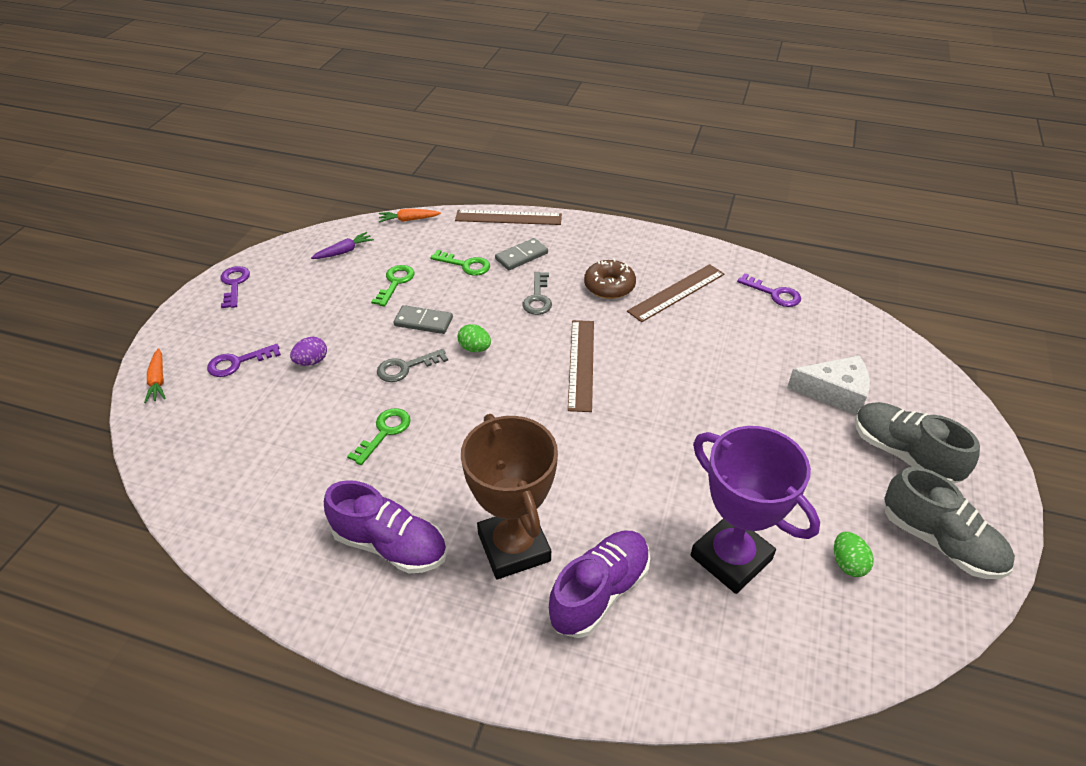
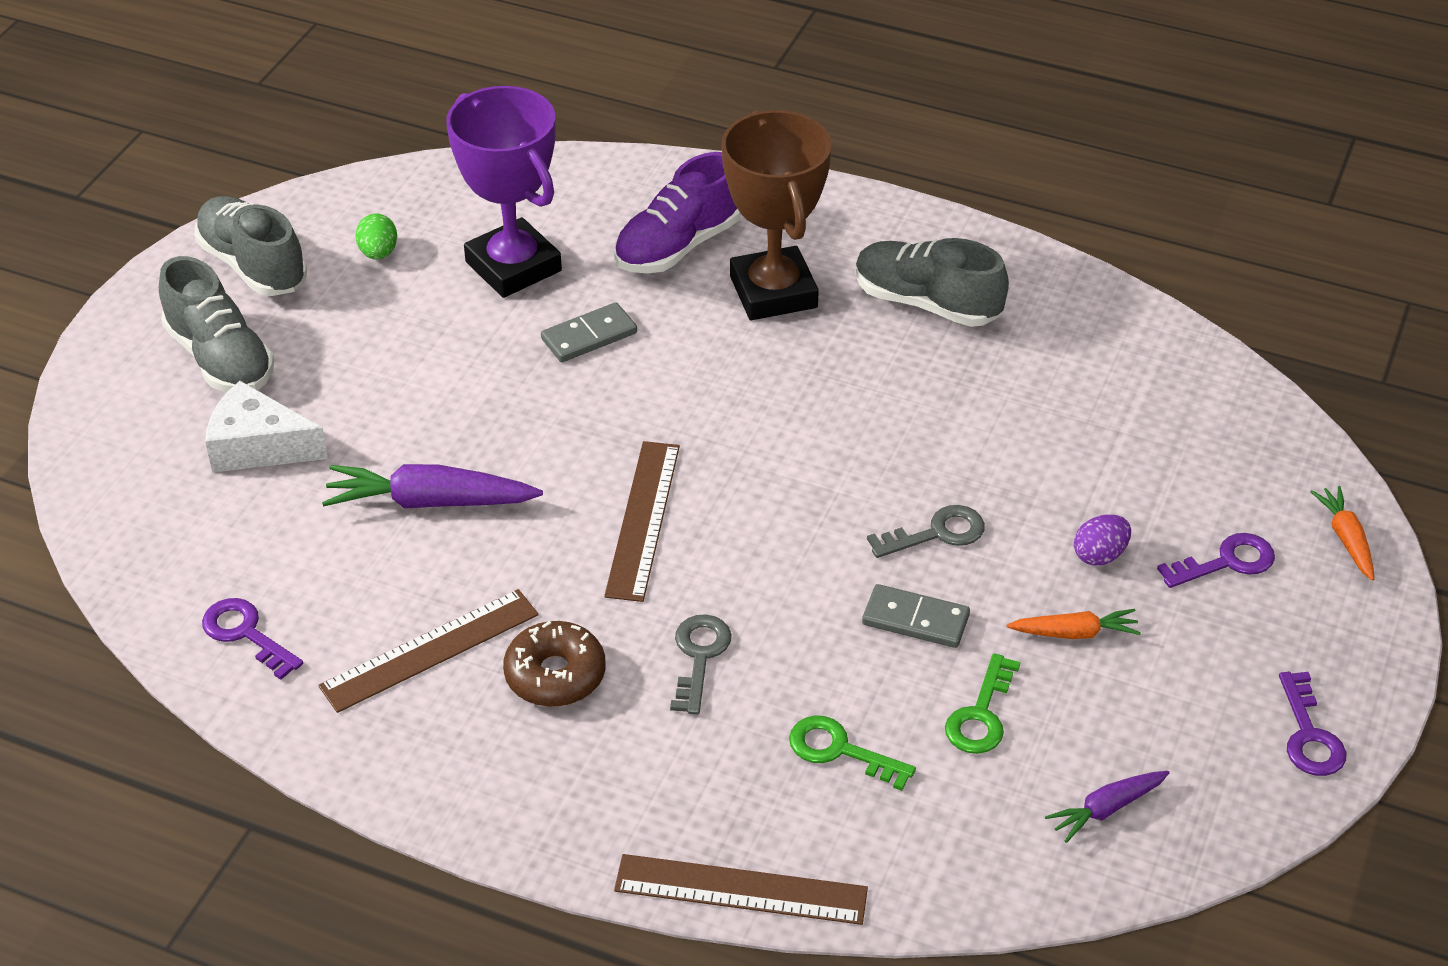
camera: 175 degrees left, 0 degrees up
(385, 432) = (955, 435): green key -> none
(390, 545) = (926, 303): purple shoe -> grey shoe
(409, 220) = (976, 900): orange carrot -> orange carrot (1074, 633)
(475, 348) = (821, 560): green egg -> none
(521, 256) = (720, 766): grey domino -> grey domino (589, 336)
(710, 366) = (431, 502): none -> purple carrot

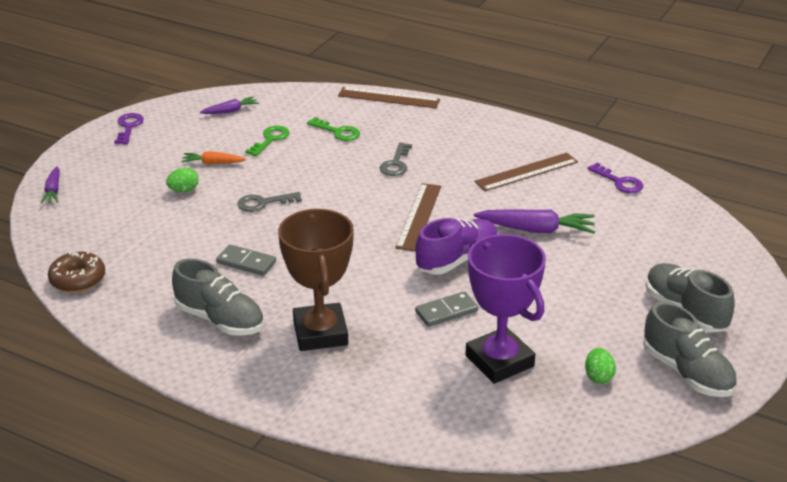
camera: 175 degrees left, 10 degrees down
(258, 446) = (642, 261): white cheese -> none
(555, 675) = (465, 161): brown donut -> brown donut (78, 279)
(678, 246) = (381, 369): purple shoe -> purple shoe (457, 260)
(915, 620) = (288, 171): grey domino -> grey domino (246, 262)
(1099, 555) = (184, 190): purple egg -> green egg
(1227, 562) = (121, 185): purple key -> none
(1346, 539) = (53, 190): orange carrot -> purple carrot

